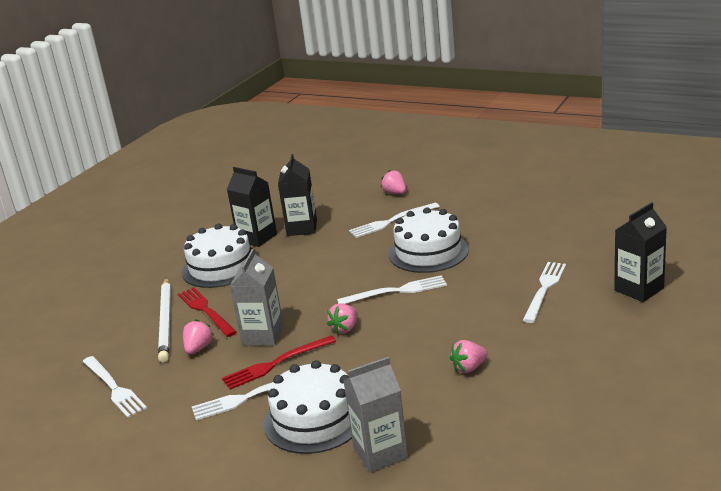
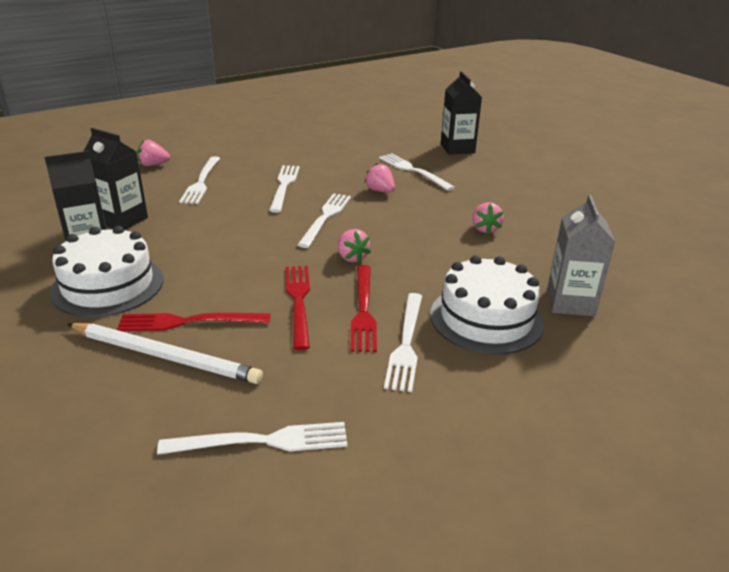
camera: 65 degrees left, 5 degrees up
(199, 348) = (264, 349): pink strawberry -> pink strawberry (380, 191)
(263, 335) = (298, 302): grey carton -> red fork
(428, 252) = (284, 186): white cake -> white fork

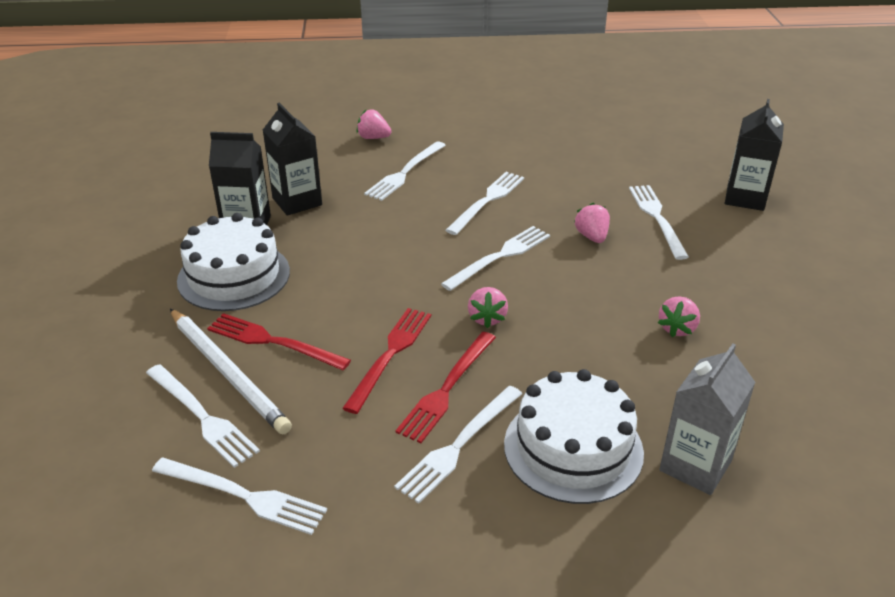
camera: 30 degrees right, 5 degrees up
(169, 396) = (202, 416): none -> white fork

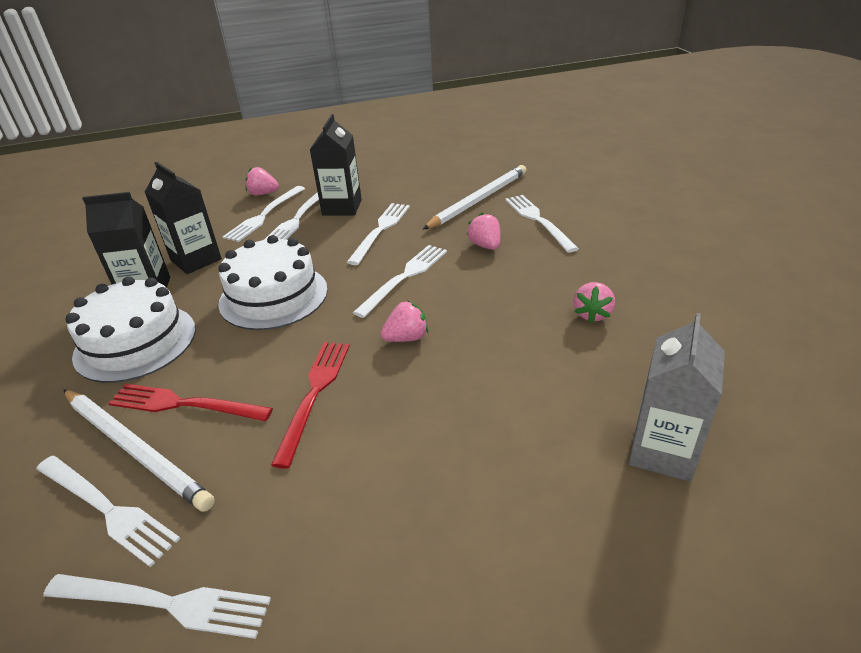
camera: 10 degrees left, 0 degrees up
(447, 388) = (382, 419): red fork -> none
(459, 445) = (409, 481): white fork -> white fork (265, 215)
(487, 318) = (406, 338): pink strawberry -> pink strawberry turned 105 degrees counterclockwise
(573, 448) = (532, 458): white cake -> white cake (273, 296)
(599, 183) = (478, 200): none -> white pencil
(745, 198) = (607, 192): black carton -> black carton (342, 207)

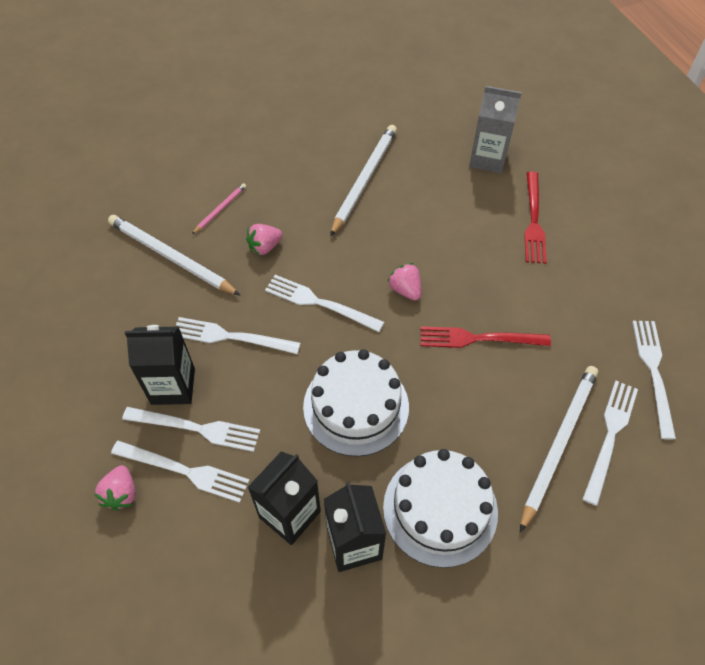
camera: 100 degrees left, 20 degrees up
(185, 404) = (507, 427): red fork -> red fork (533, 220)
(538, 221) = (220, 209): white fork -> pink pencil
(592, 314) = (364, 180): pink strawberry -> white pencil

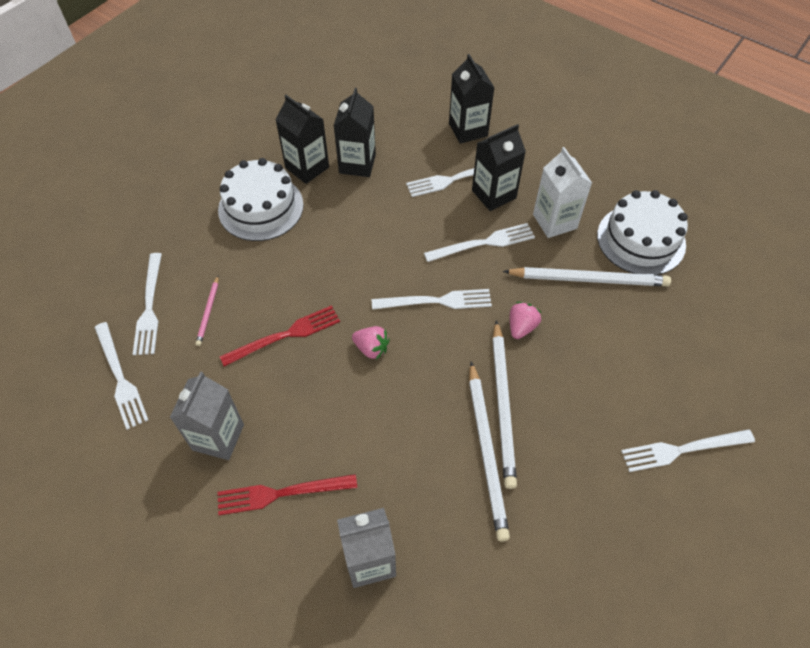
camera: 150 degrees right, 0 degrees up
(121, 494) = (468, 130): pink strawberry -> black carton
(144, 324) = (554, 221): none -> white carton
(184, 471) = (441, 155): white fork -> white fork (683, 449)
(220, 209) = (593, 343): pink pencil -> pink pencil (208, 312)
(356, 406) = (355, 240): white cake -> white cake (641, 240)
(533, 220) = (282, 493): red fork -> red fork turned 75 degrees counterclockwise
(558, 444) = (190, 283): white pencil -> white pencil (503, 404)
(572, 280) = (218, 437): none -> grey carton

